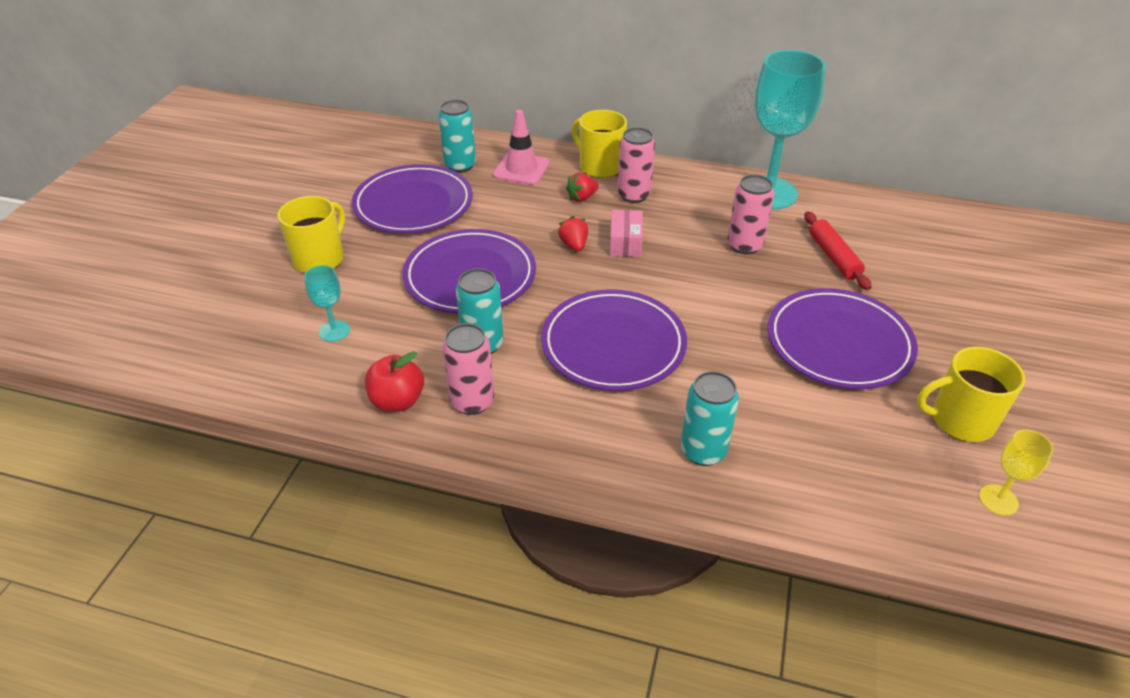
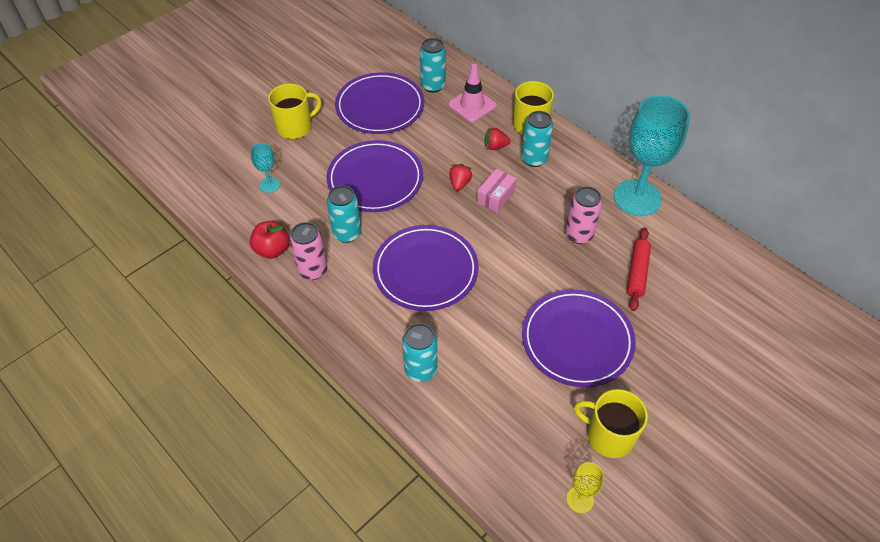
camera: 30 degrees right, 10 degrees up
(633, 195) = (534, 159): pink can -> turquoise can

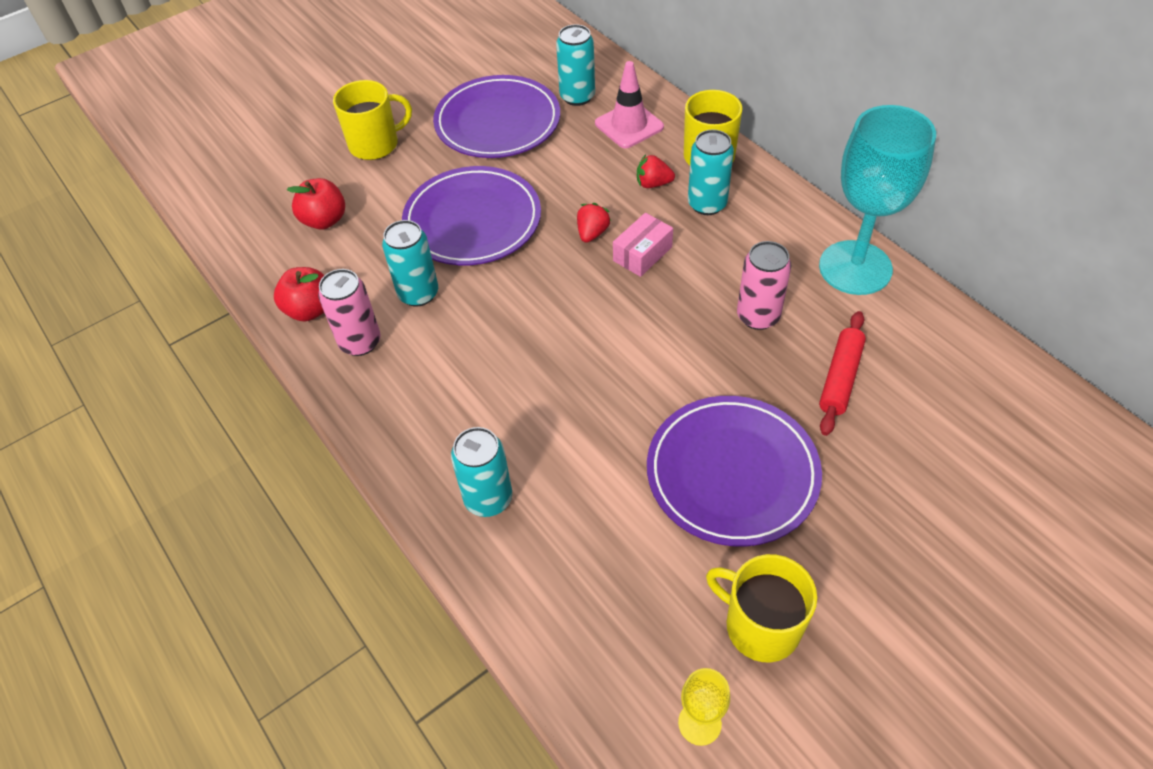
camera: 10 degrees right, 0 degrees up
(270, 185) = (324, 220): turquoise goblet -> red apple
(425, 270) = (521, 353): purple plate -> none

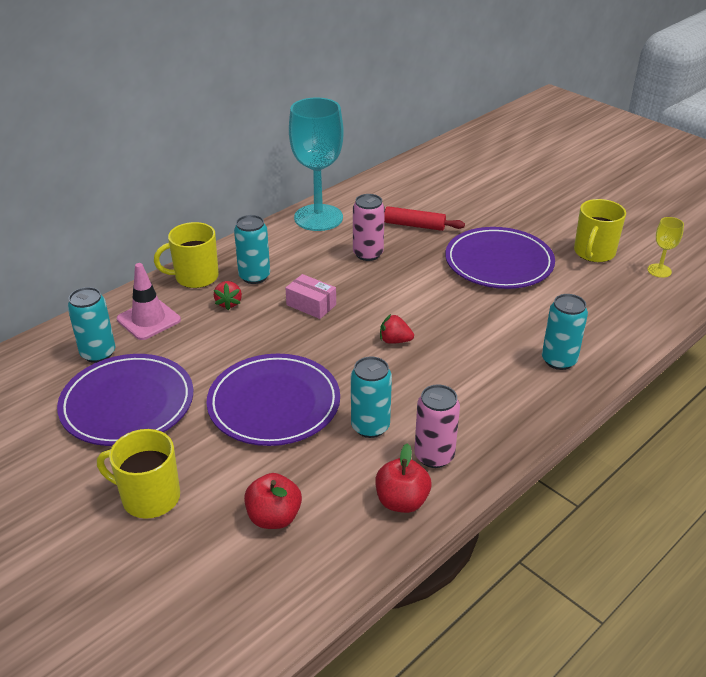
camera: 100 degrees left, 15 degrees down
(375, 144) = (149, 497): yellow mug -> yellow mug turned 45 degrees counterclockwise
(592, 233) = (288, 331): red strawberry -> red strawberry (395, 341)

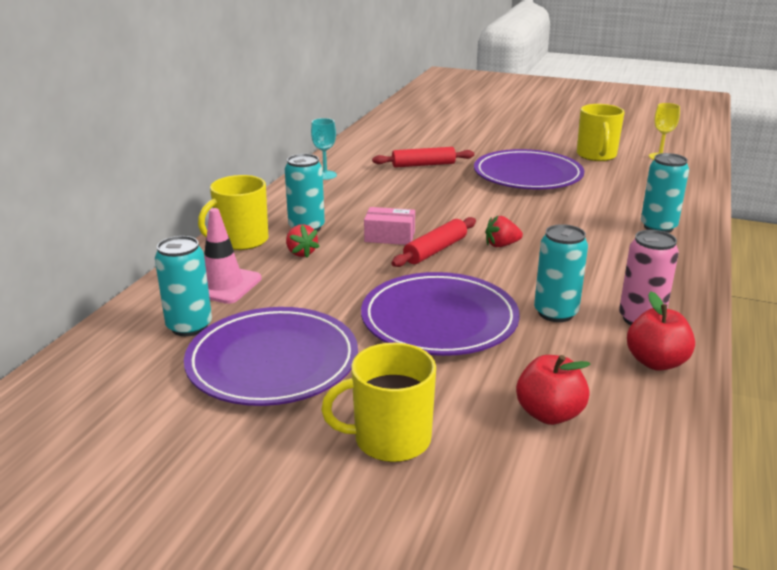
camera: 25 degrees left, 10 degrees down
(318, 218) = (325, 175): turquoise goblet -> turquoise goblet, size x0.44
(334, 330) = (435, 250): none -> red rolling pin
(368, 254) = (403, 191): pink can -> none

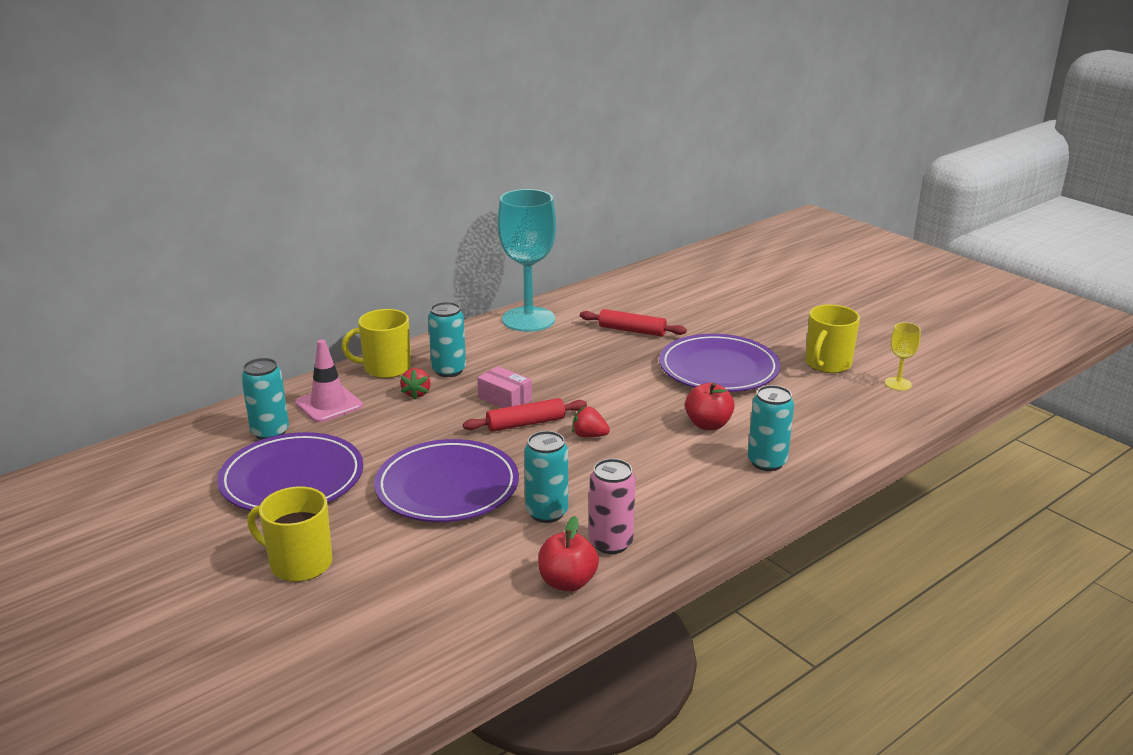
camera: 30 degrees right, 0 degrees up
(325, 175) = (528, 319): turquoise goblet -> turquoise goblet, size x2.28
(549, 414) = (427, 589): red apple -> red apple (708, 425)

